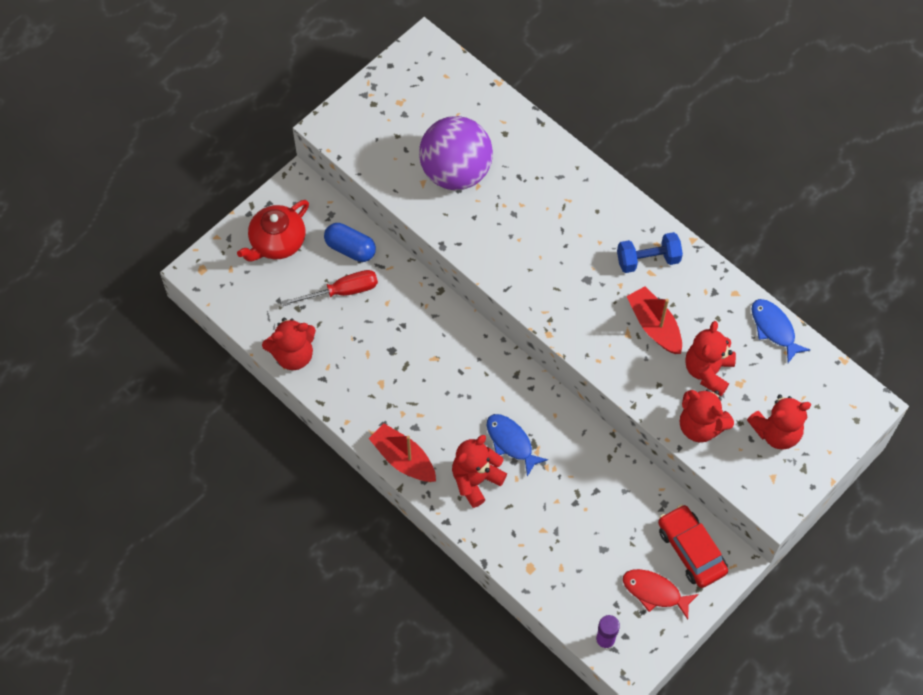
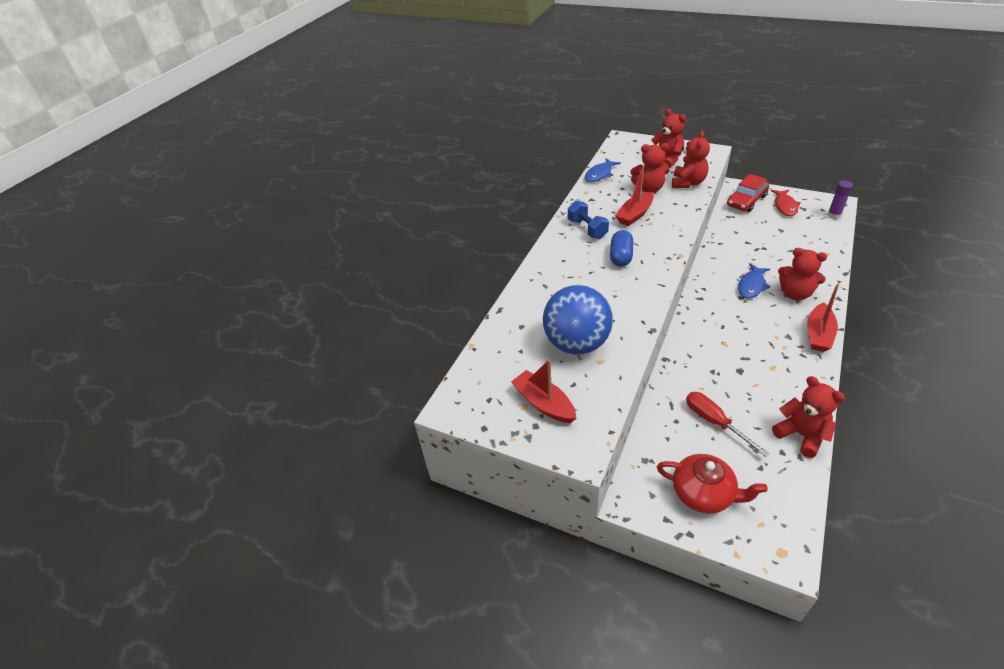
camera: 105 degrees left, 20 degrees down
(350, 248) = (670, 431): blue capsule -> blue capsule (621, 257)
(394, 118) = (544, 403): none -> red boat
(455, 172) = (576, 344): purple ball -> blue ball

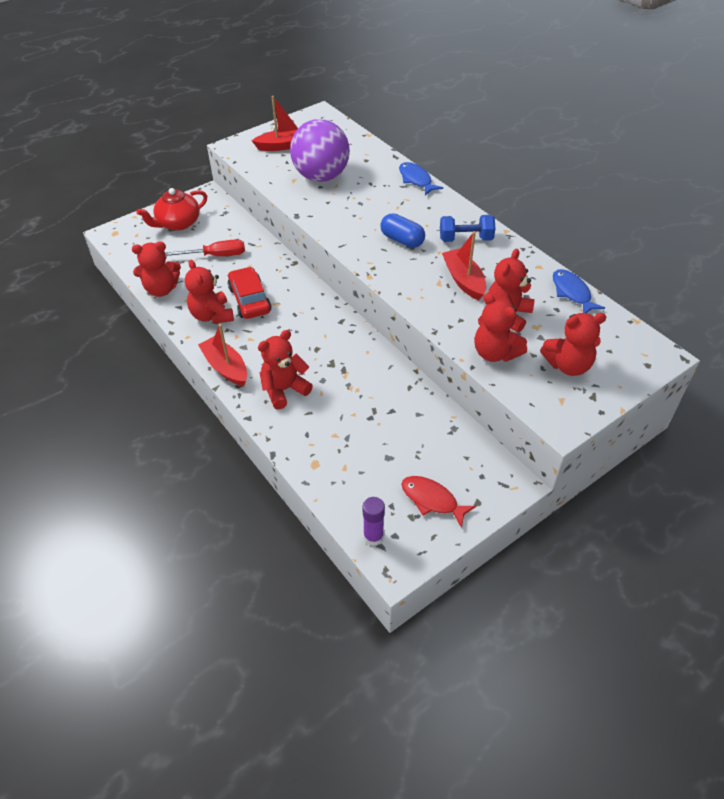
camera: 115 degrees right, 5 degrees up
(576, 344) = (321, 176): blue ball -> purple ball
(746, 201) = (474, 469): red car -> red car (250, 300)
(751, 286) = (323, 366): blue fish -> blue fish (416, 180)
(784, 375) = (212, 315): none -> red teddy bear

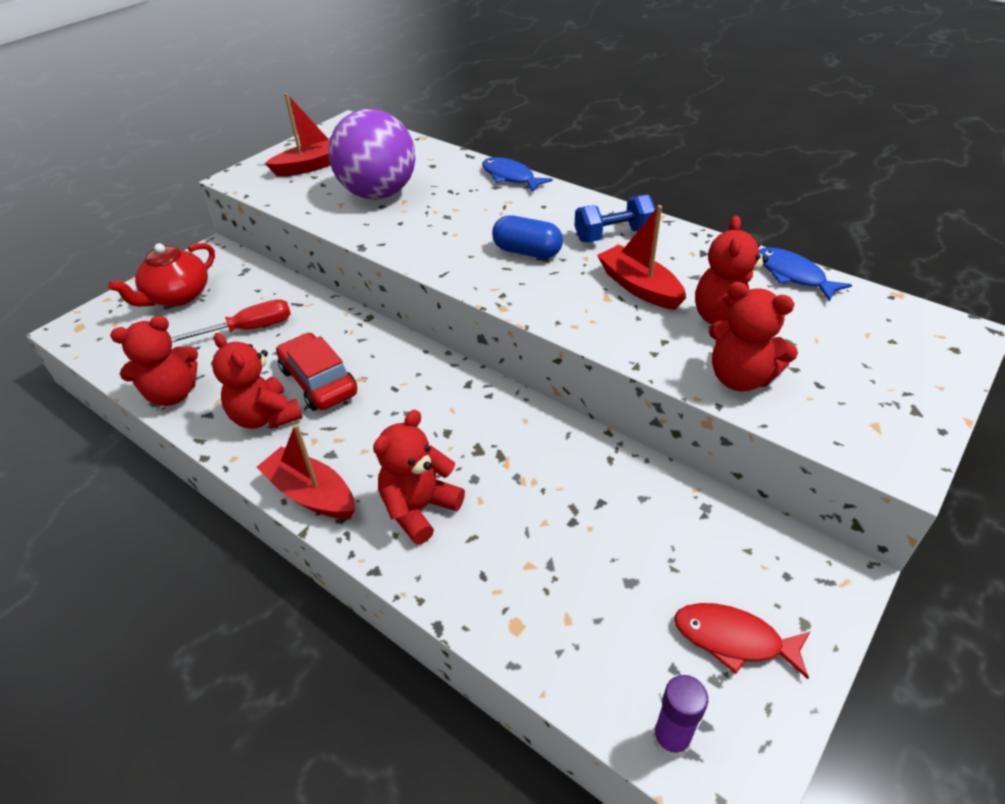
camera: 15 degrees left, 5 degrees down
(568, 365) = (852, 373): red teddy bear -> none

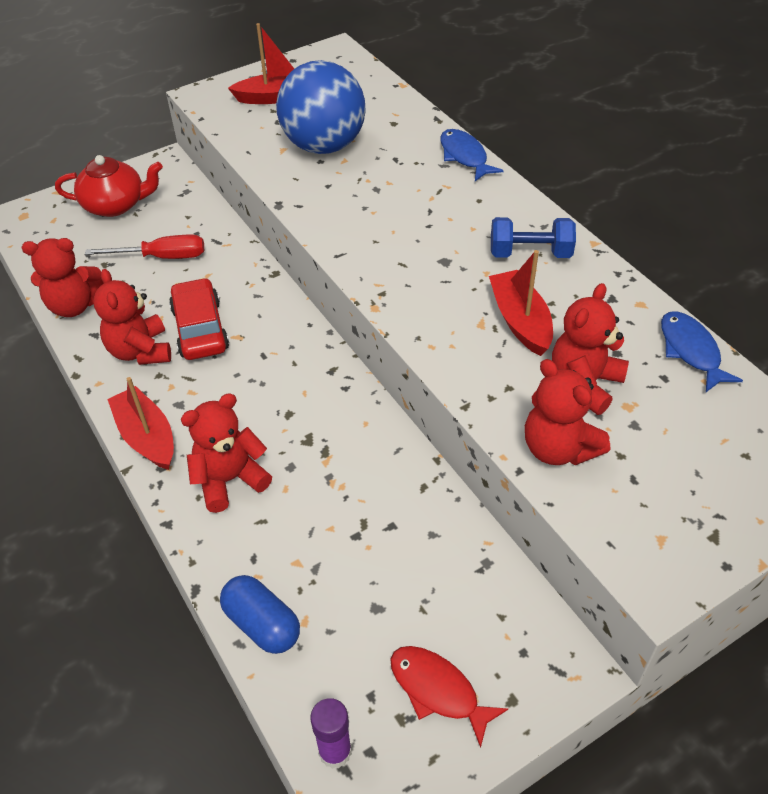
camera: 20 degrees right, 5 degrees up
(177, 296) = (115, 205): red teapot -> red teapot turned 150 degrees counterclockwise
(378, 194) = (324, 146): purple ball -> blue ball
(527, 252) = (432, 251): blue capsule -> blue capsule (262, 624)

